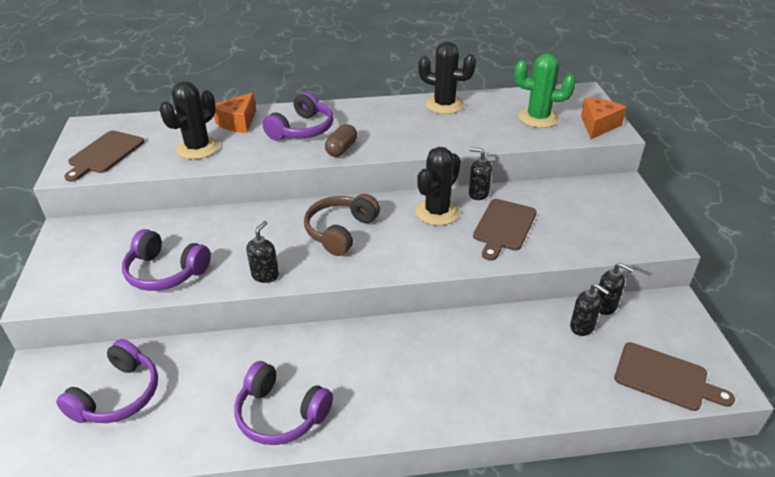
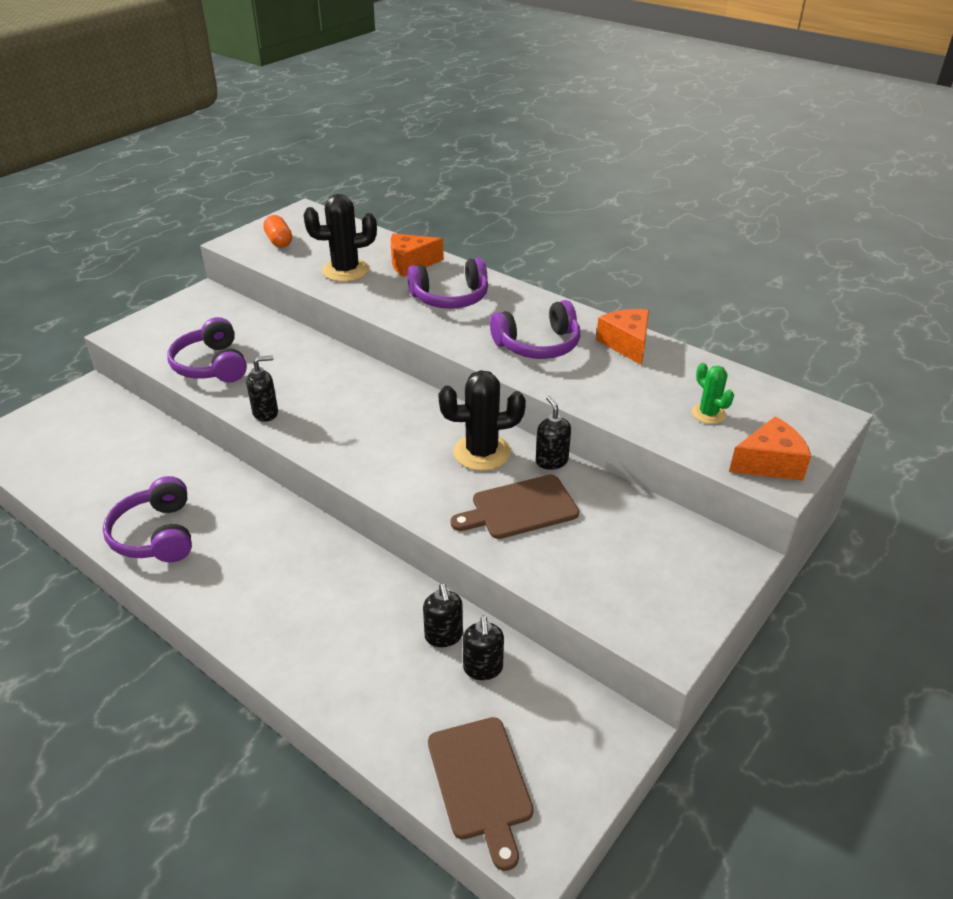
camera: 45 degrees right, 0 degrees up
(105, 154) = (279, 241): brown cutting board -> orange capsule
(118, 395) = (97, 442): purple headphones -> purple headphones (538, 345)
(340, 231) = (374, 415): brown headphones -> none
(341, 149) = (452, 334): brown capsule -> none
(444, 105) = (626, 344): black cactus -> orange cheese
(538, 118) = (708, 414): green cactus -> green cactus, size x0.57
(605, 306) = (540, 670): black soap dispenser -> black soap dispenser (444, 636)

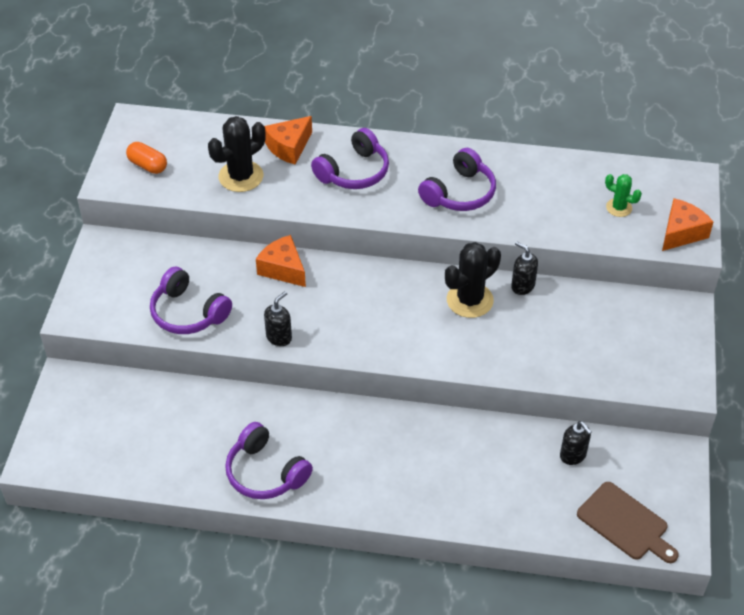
camera: 30 degrees left, 10 degrees up
(444, 636) = (532, 447): black soap dispenser -> none
(520, 508) = (531, 333): brown cutting board -> none
(626, 344) = (521, 166): orange cheese -> orange cheese (283, 269)

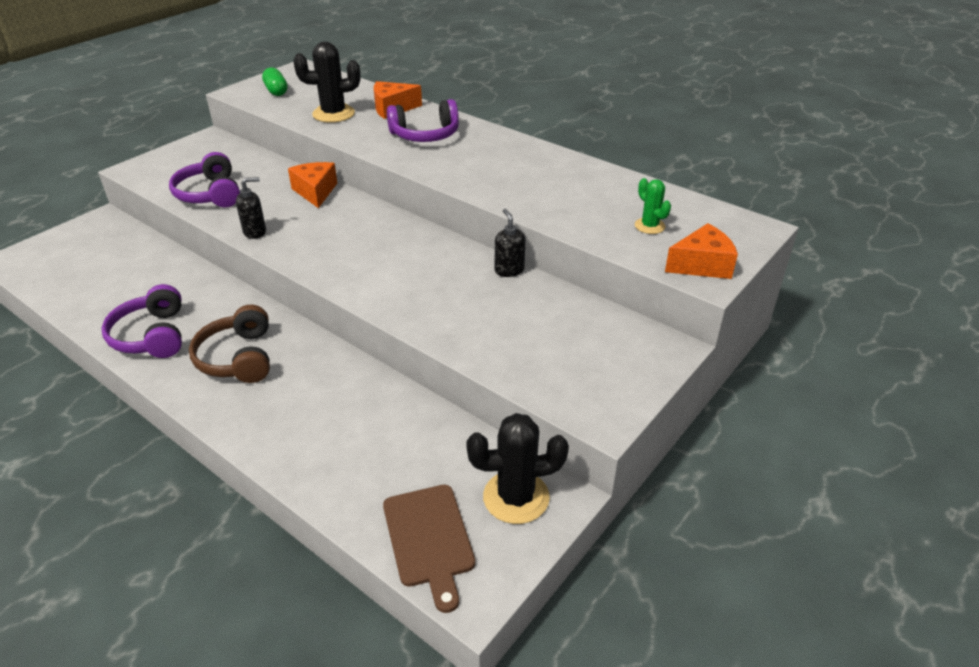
camera: 30 degrees right, 10 degrees down
(148, 165) = (276, 91): orange capsule -> green capsule
(359, 458) = (238, 358): none -> brown headphones
(459, 193) = (501, 172): purple headphones -> none
(470, 300) = (447, 263): black cactus -> black cactus (516, 497)
(573, 455) = (438, 445): black soap dispenser -> none

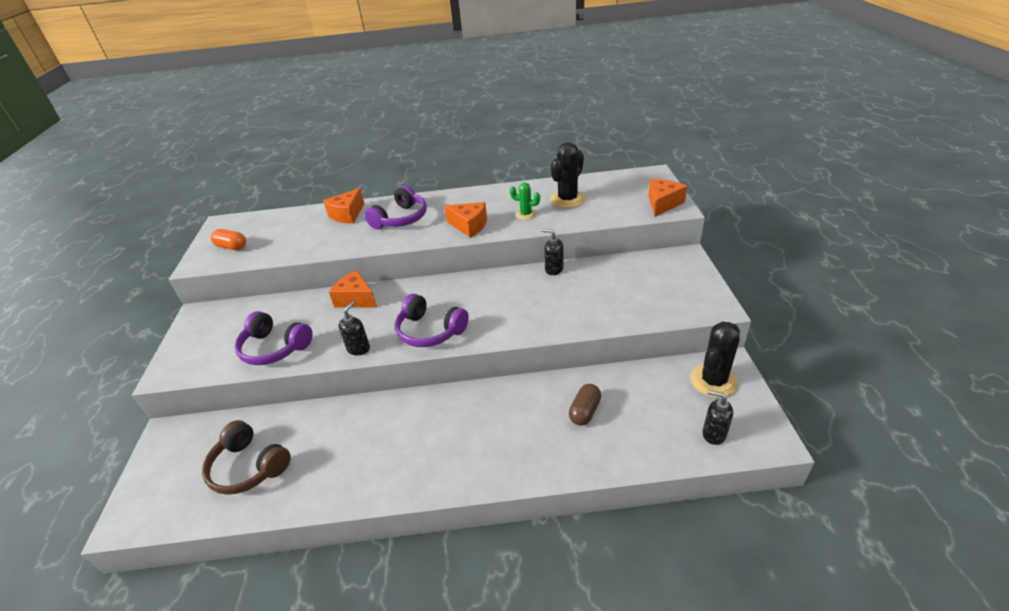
camera: 40 degrees left, 0 degrees up
(152, 336) = (364, 472): purple headphones -> purple headphones (430, 331)
(238, 358) = (452, 436): brown headphones -> brown headphones (249, 467)
(276, 91) = (232, 247): green capsule -> orange capsule
(333, 114) = (310, 239): black cactus -> black cactus (567, 199)
(358, 423) = (585, 411): none -> brown capsule
(429, 539) = (713, 434): brown cutting board -> black soap dispenser
(467, 173) = (469, 226): none -> orange cheese
(649, 226) = (609, 199): green cactus -> green cactus (526, 214)

